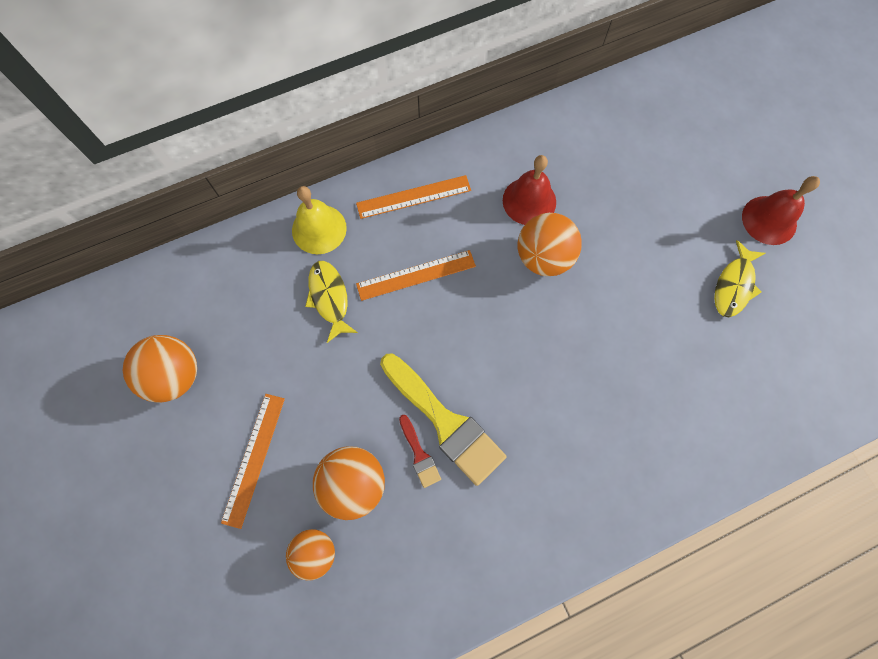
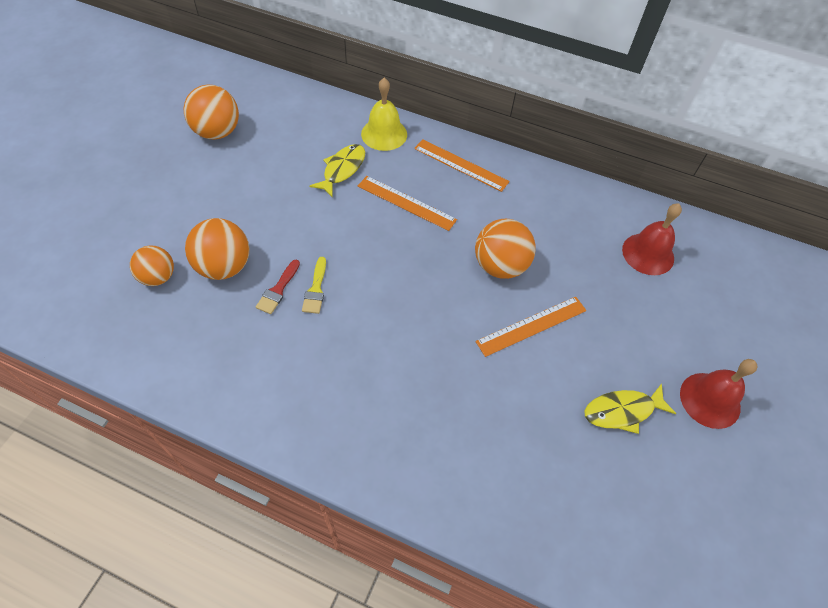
camera: 45 degrees right, 15 degrees down
(254, 459) = (196, 204): orange ruler -> orange ruler (531, 326)
(445, 422) = (316, 289): yellow brush -> yellow brush, size x0.46
(529, 201) = (533, 229): red bell -> red bell (648, 254)

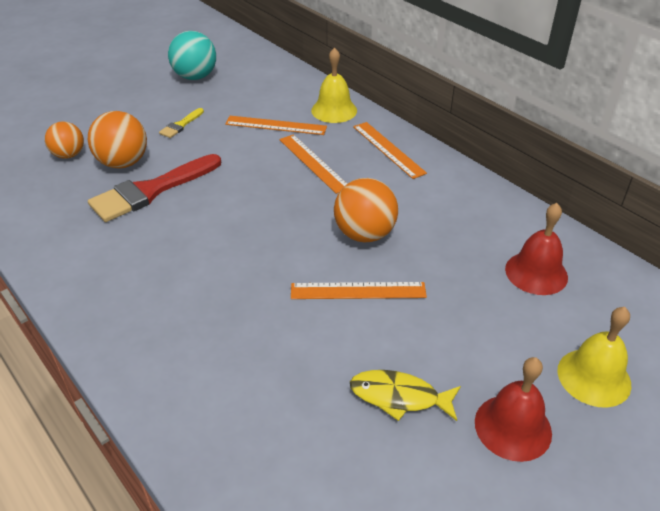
camera: 30 degrees right, 15 degrees down
(217, 132) = (195, 77): orange ball -> turquoise ball
(278, 290) = (151, 191): red brush -> red brush, size x2.15
(316, 289) = (182, 200): yellow brush -> yellow brush (181, 125)
(342, 169) = (276, 125): yellow fish -> orange ruler
(735, 333) = (594, 377): none -> yellow bell

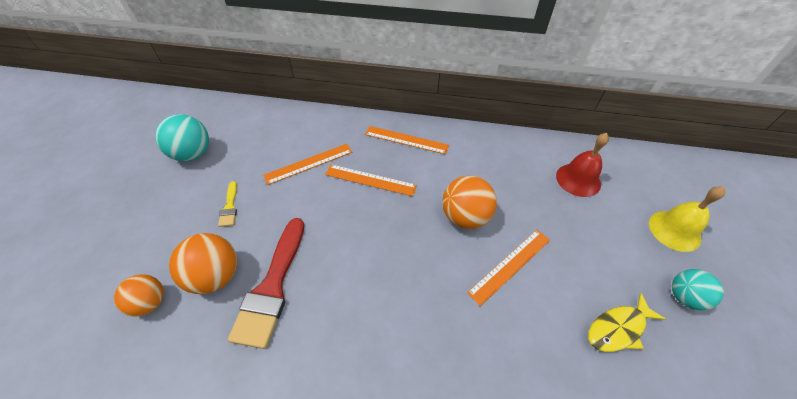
camera: 40 degrees left, 10 degrees up
(334, 110) = (337, 128): yellow bell -> none
(513, 427) = (684, 297): red bell -> turquoise ball

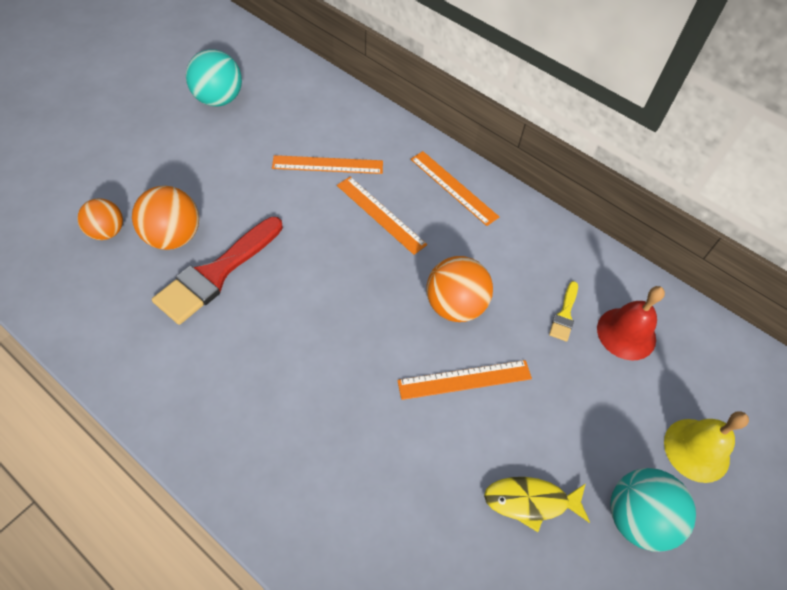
camera: 25 degrees right, 5 degrees up
(230, 207) = (222, 174): yellow brush -> yellow brush (564, 315)
(684, 297) = (637, 518): turquoise ball -> turquoise ball, size x1.51

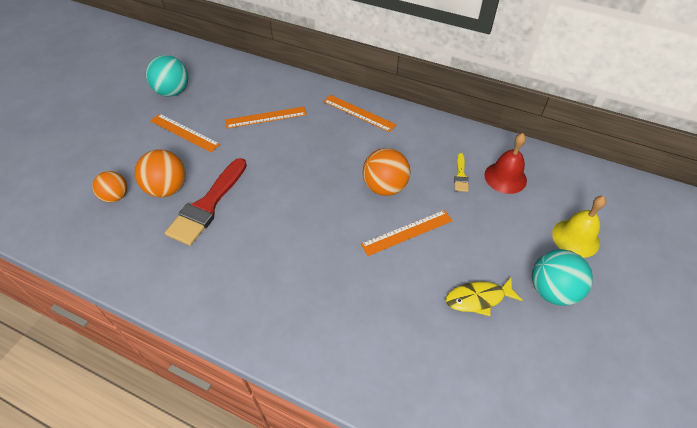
camera: 10 degrees left, 5 degrees down
(380, 214) = (313, 141): orange ruler -> orange ruler (184, 132)

